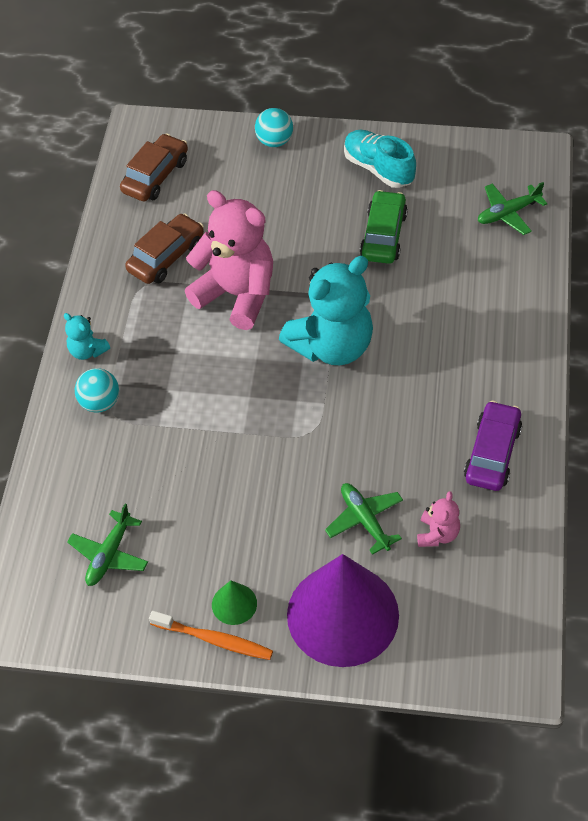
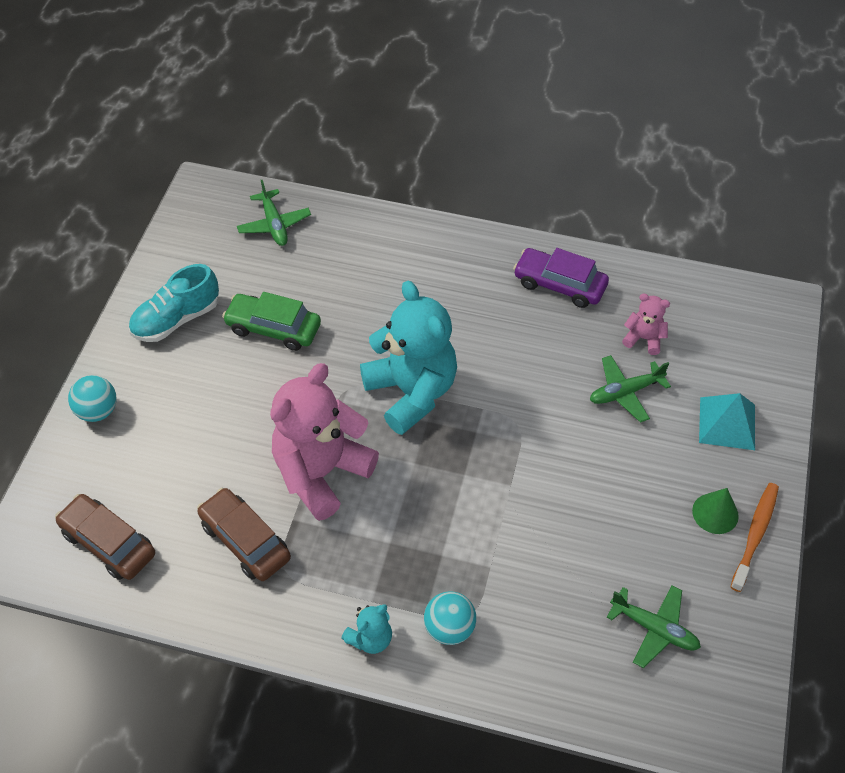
camera: 85 degrees left, 0 degrees up
(342, 614) = (727, 423): purple cone -> turquoise pyramid

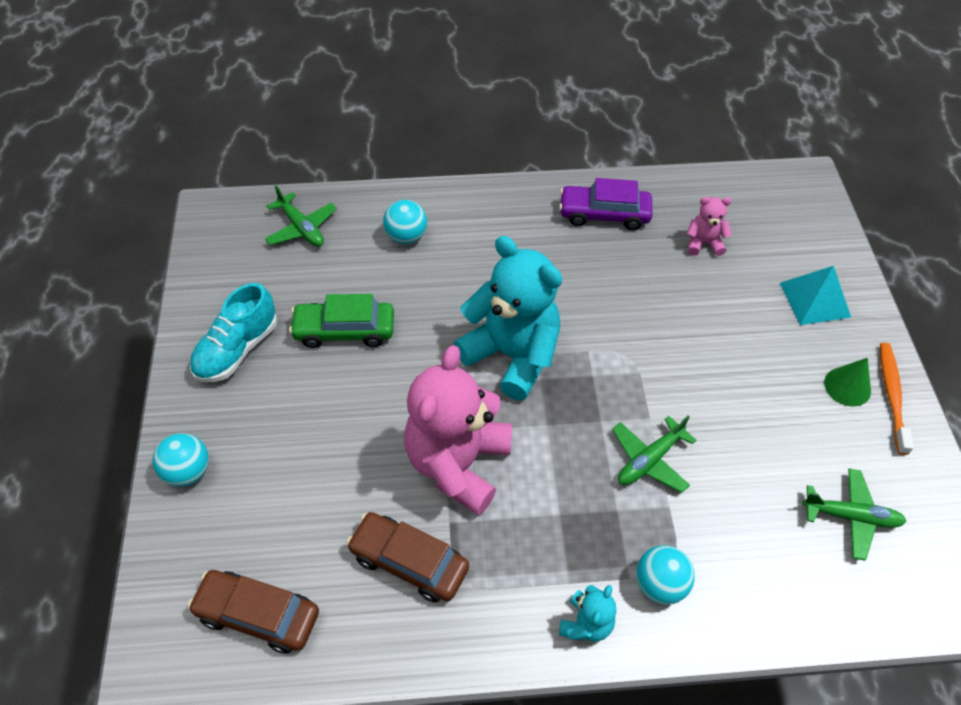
camera: 20 degrees left, 0 degrees up
(364, 257) = (406, 236): none -> turquoise ball
(625, 392) = (711, 297): green plane -> green plane (649, 460)

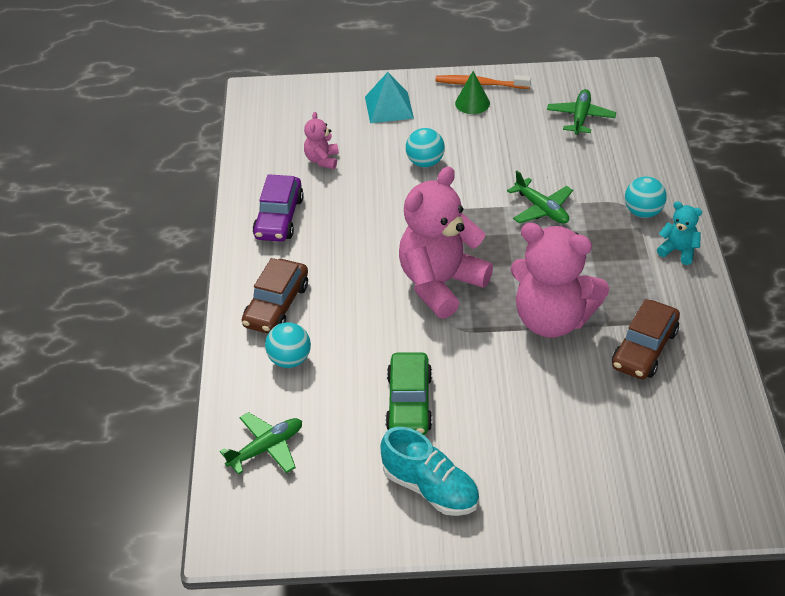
camera: 85 degrees left, 10 degrees down
(188, 471) = (573, 512): turquoise ball -> turquoise ball (425, 162)
(258, 615) = (703, 443): brown car -> brown car (276, 305)
(512, 355) = (440, 284): turquoise teddy bear -> pink teddy bear

